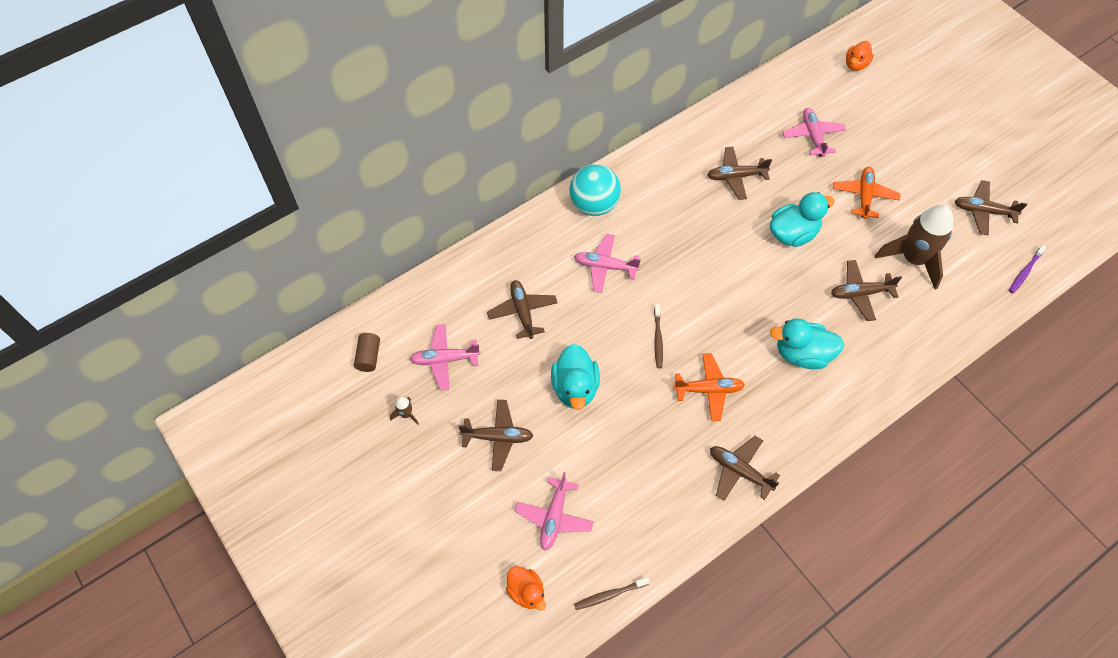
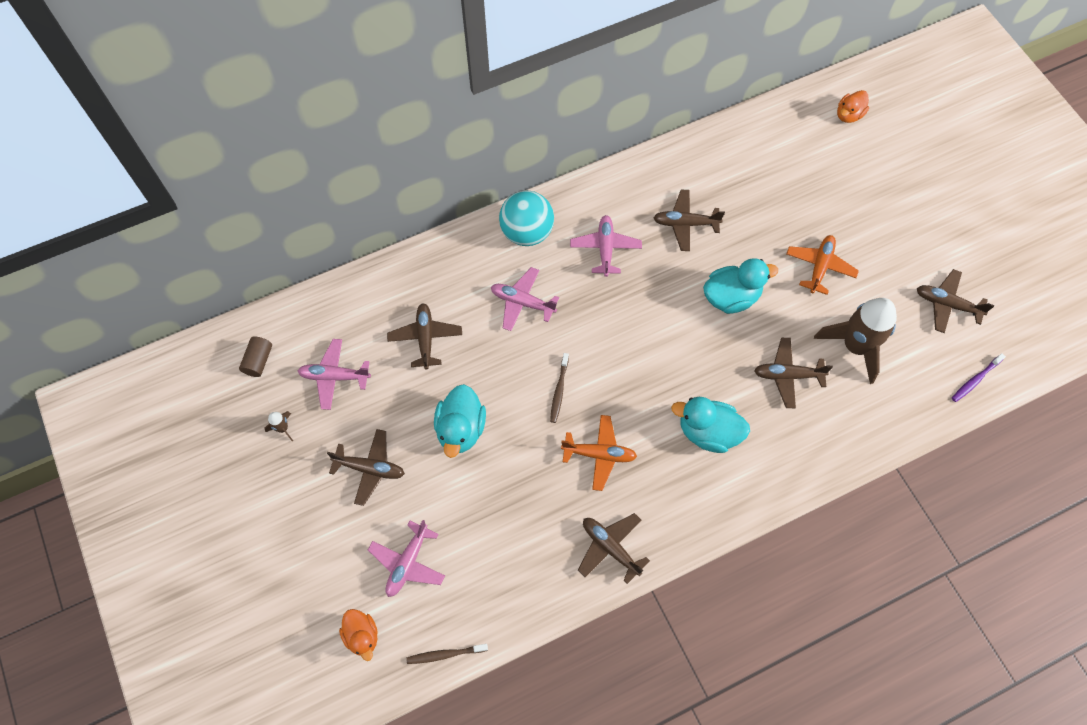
camera: 10 degrees right, 5 degrees up
(813, 136) = (780, 190): pink plane -> pink plane (605, 248)

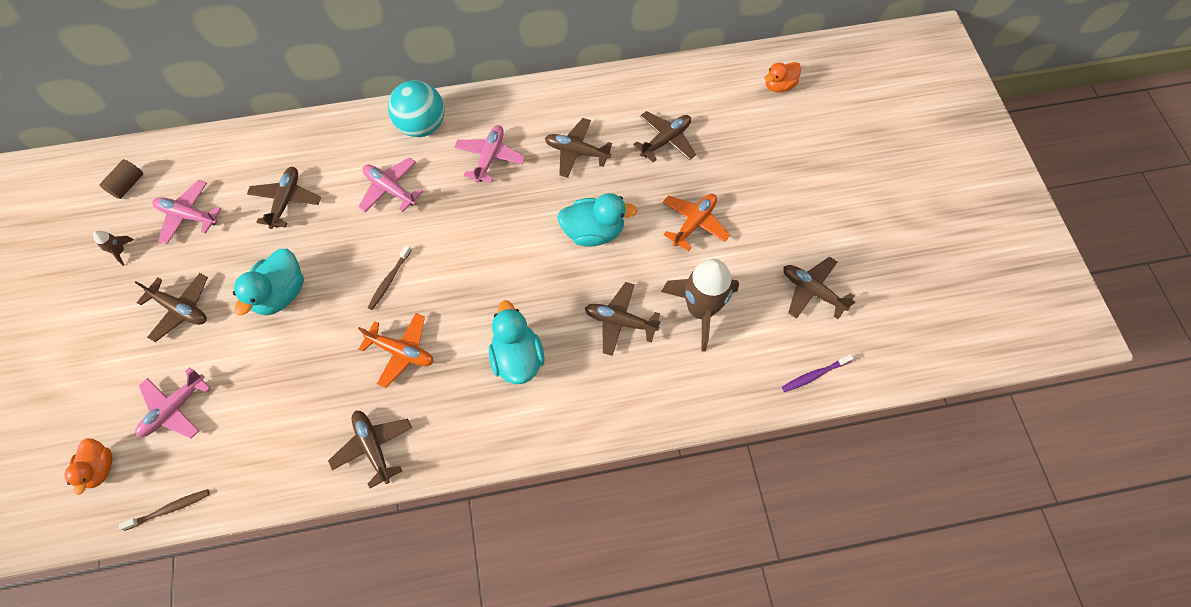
camera: 15 degrees right, 0 degrees up
(445, 654) = (169, 509): brown toothbrush -> brown toothbrush turned 150 degrees clockwise
(708, 432) = (517, 358): turquoise duck -> turquoise duck turned 45 degrees clockwise
(764, 193) = (665, 140): none -> brown plane

